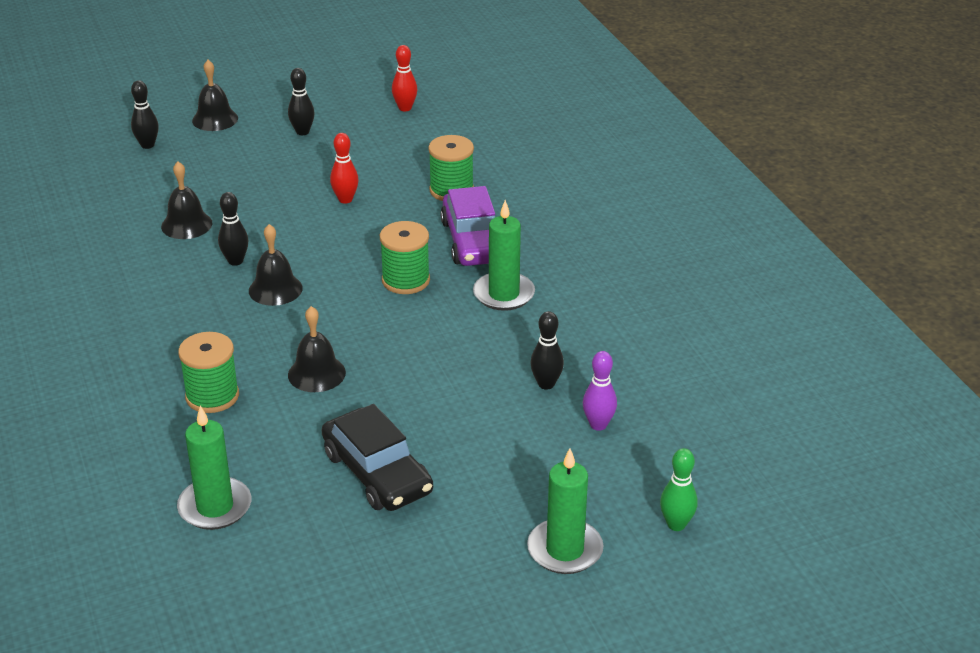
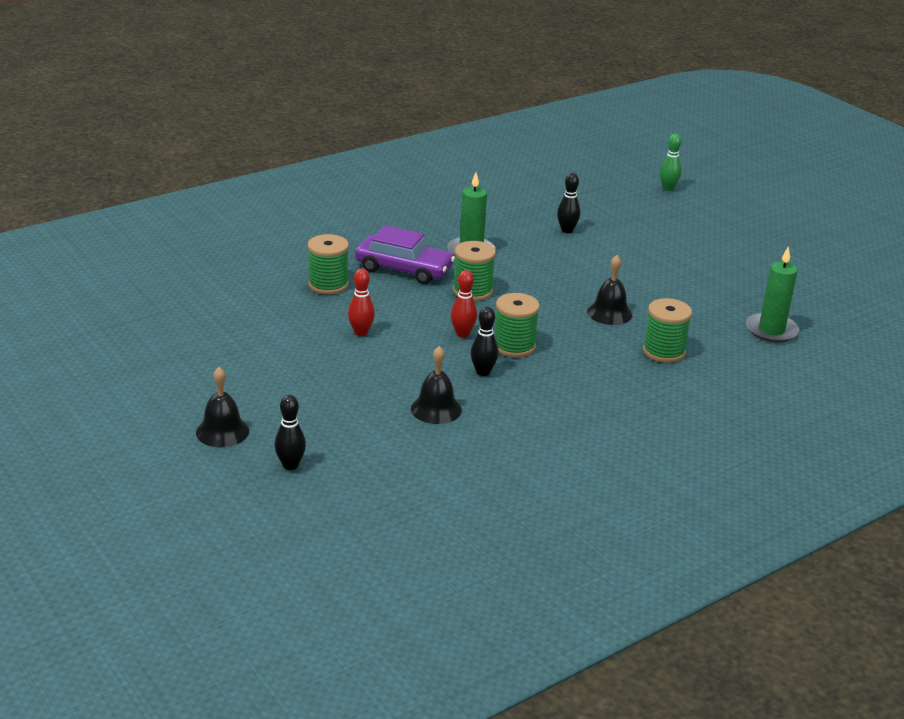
camera: 105 degrees left, 5 degrees down
(275, 289) = (514, 346): black bell -> green spool
(302, 132) = (239, 373): black bowling pin -> none
(377, 473) = (695, 278): black car -> none
(405, 108) = (178, 322): red bowling pin -> red bowling pin (462, 334)
(472, 241) = (404, 269): purple car -> purple car turned 45 degrees clockwise
(565, 550) = (713, 217): green candle -> none
(598, 425) = (597, 212): purple bowling pin -> none

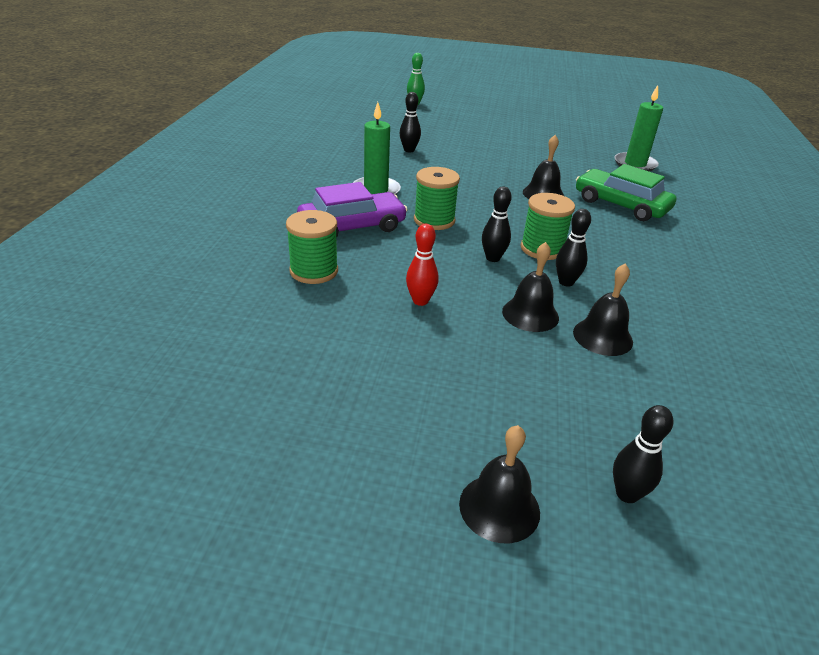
camera: 45 degrees left, 5 degrees up
(415, 374) = (530, 314): none -> black bell
(462, 334) = (493, 258): red bowling pin -> black bowling pin
(663, 351) = (621, 205): green spool -> green car

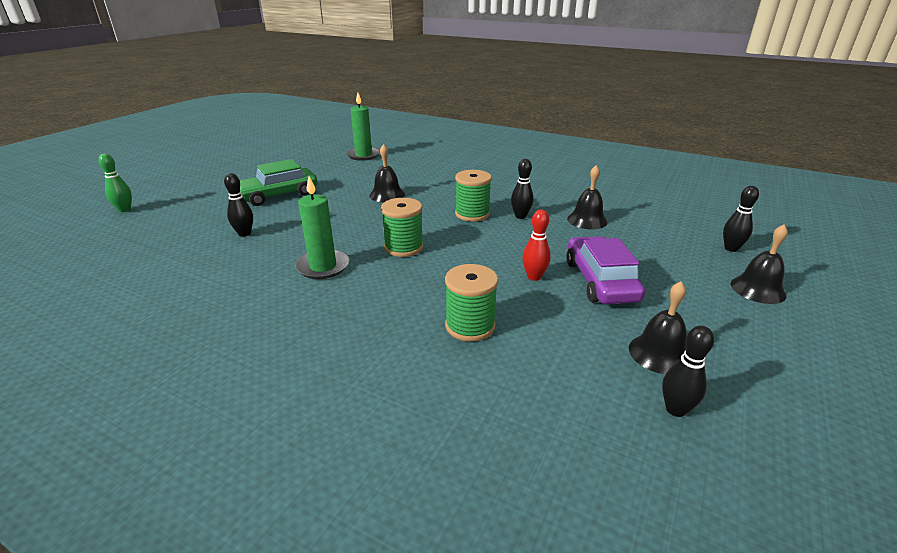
camera: 70 degrees left, 5 degrees down
(352, 227) = (391, 291): purple car -> purple car (600, 281)
(493, 258) = (478, 235): black bowling pin -> black bowling pin (675, 409)
(530, 314) = (559, 237): black bell -> black bell (659, 353)
(621, 205) = (422, 174): green car -> green car (277, 195)

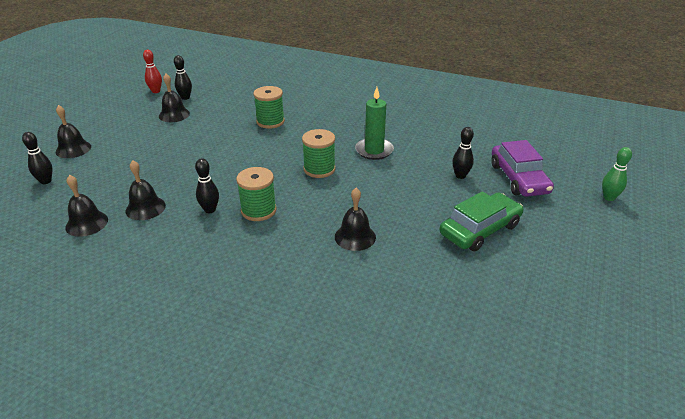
camera: 175 degrees right, 5 degrees up
(363, 155) = (431, 344): green candle -> none
(534, 277) = (222, 150): red bowling pin -> red bowling pin (156, 91)
(600, 281) = (177, 150): purple car -> purple car (518, 178)
(633, 211) = (87, 223): none -> black bell

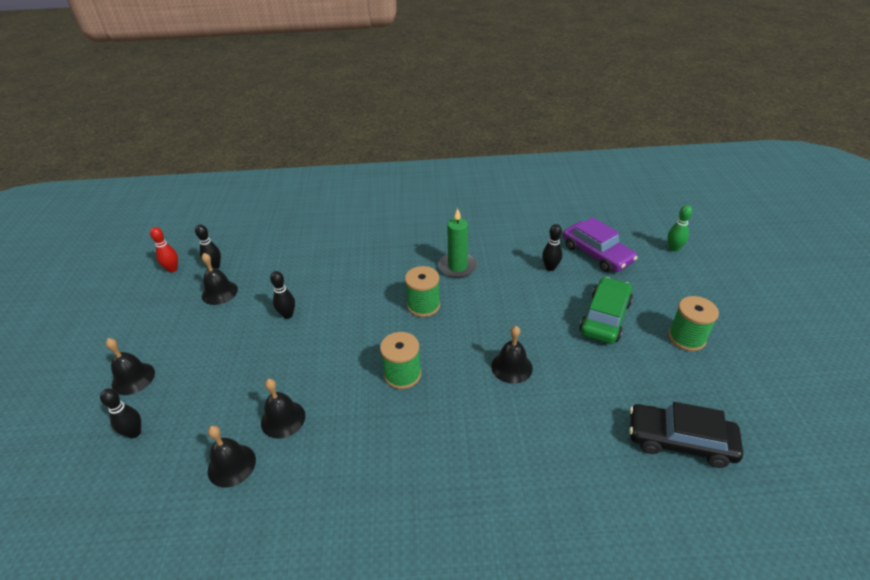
camera: 25 degrees left, 5 degrees up
(210, 210) = (353, 393): black bowling pin -> black bowling pin (287, 315)
(270, 122) = (332, 267): green spool -> green spool (686, 338)
(465, 351) = (680, 441): none -> black car

